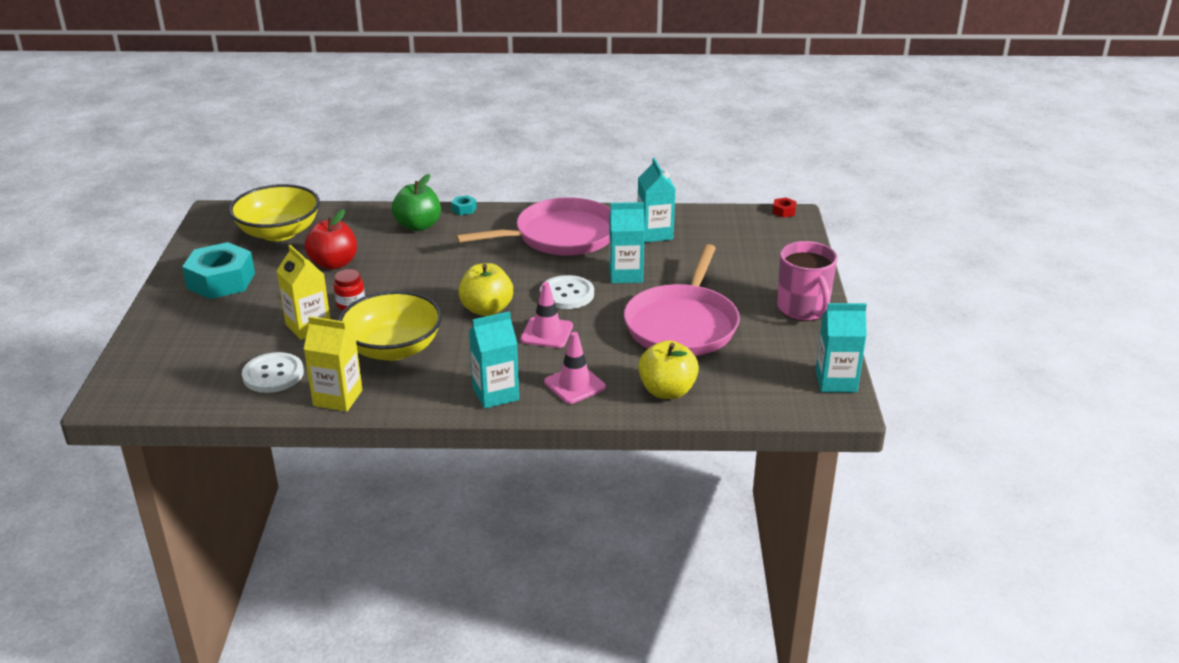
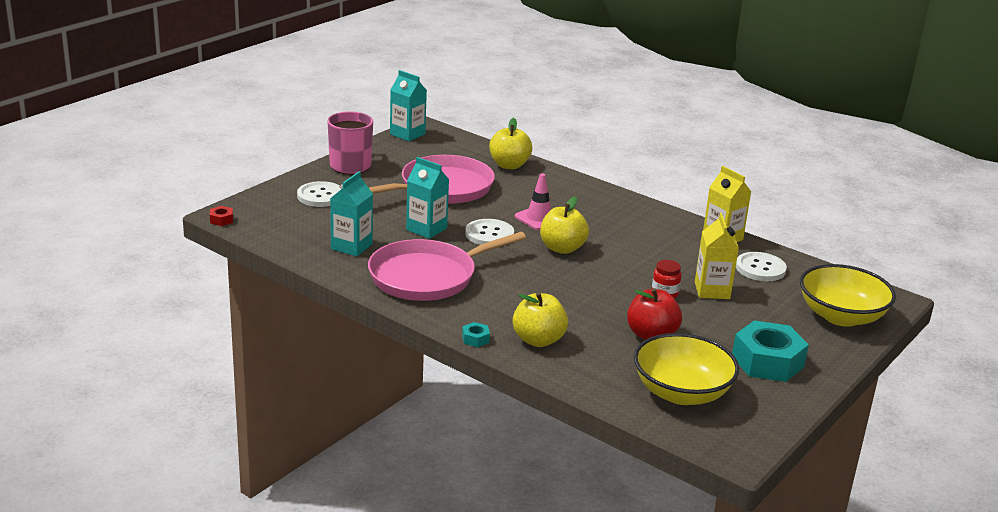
camera: 145 degrees left, 5 degrees down
(393, 349) = (658, 251): yellow bowl -> yellow bowl (841, 316)
(418, 226) = (538, 340): green apple -> yellow apple
(495, 394) = (615, 202): turquoise carton -> none
(561, 236) = (427, 276): pink pan -> pink pan turned 45 degrees counterclockwise
(575, 385) = (560, 188): pink traffic cone -> none
(762, 265) = (320, 196): none -> white button

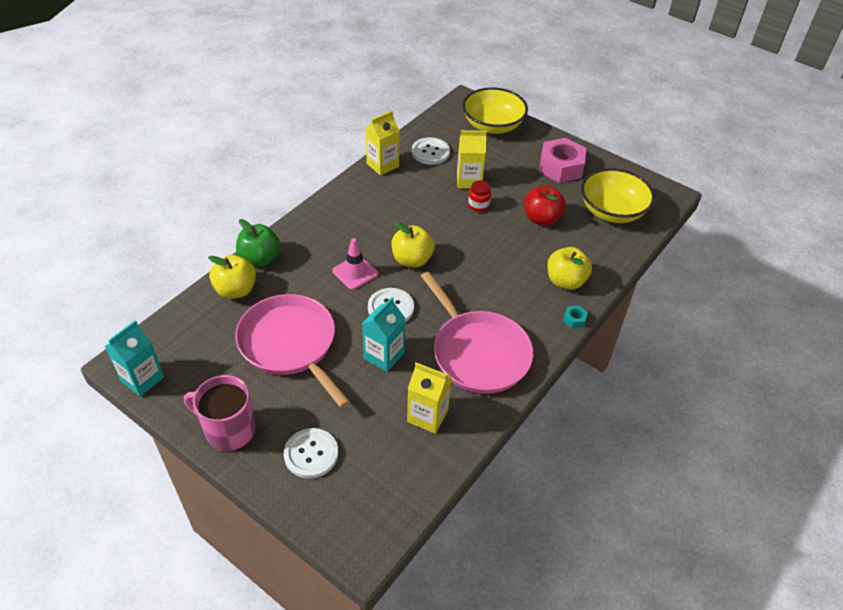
camera: 90 degrees left, 20 degrees up
(221, 220) = (377, 551): red nut -> none
(351, 246) = (427, 416): turquoise carton -> yellow carton
(552, 175) = (260, 259): none -> green apple
(767, 362) = (560, 167): turquoise nut -> pink nut

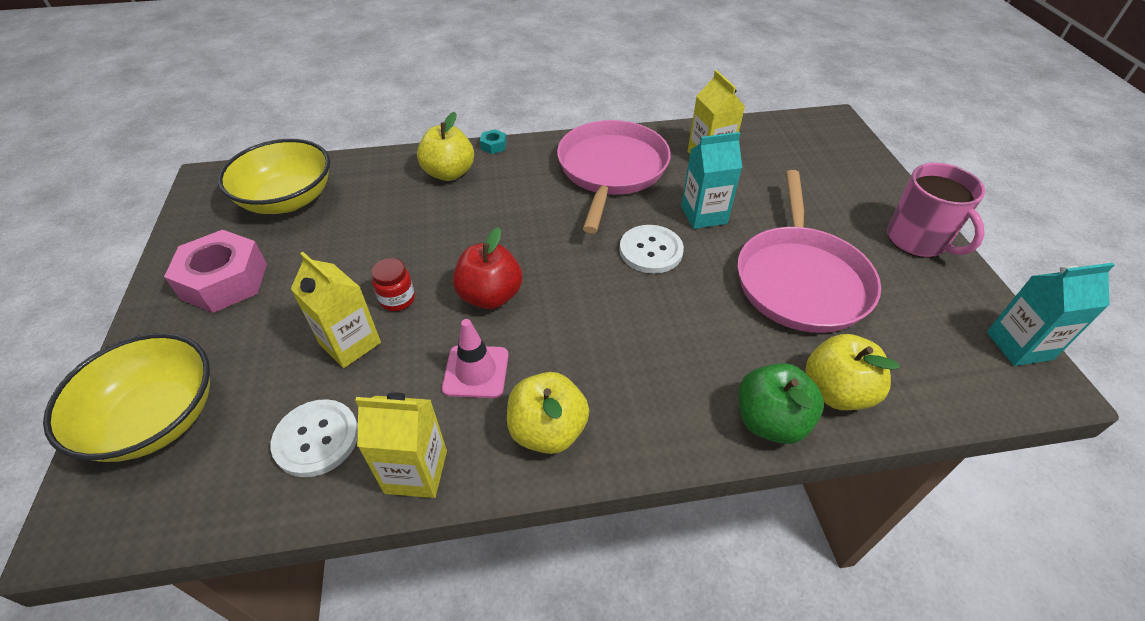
camera: 135 degrees left, 0 degrees up
(311, 454) = (840, 185): white button -> none
(355, 272) = (651, 314): pink traffic cone -> pink traffic cone (476, 371)
(412, 260) = (566, 286): yellow apple -> yellow apple (547, 430)
(541, 219) = (363, 238): red apple -> red apple (490, 296)

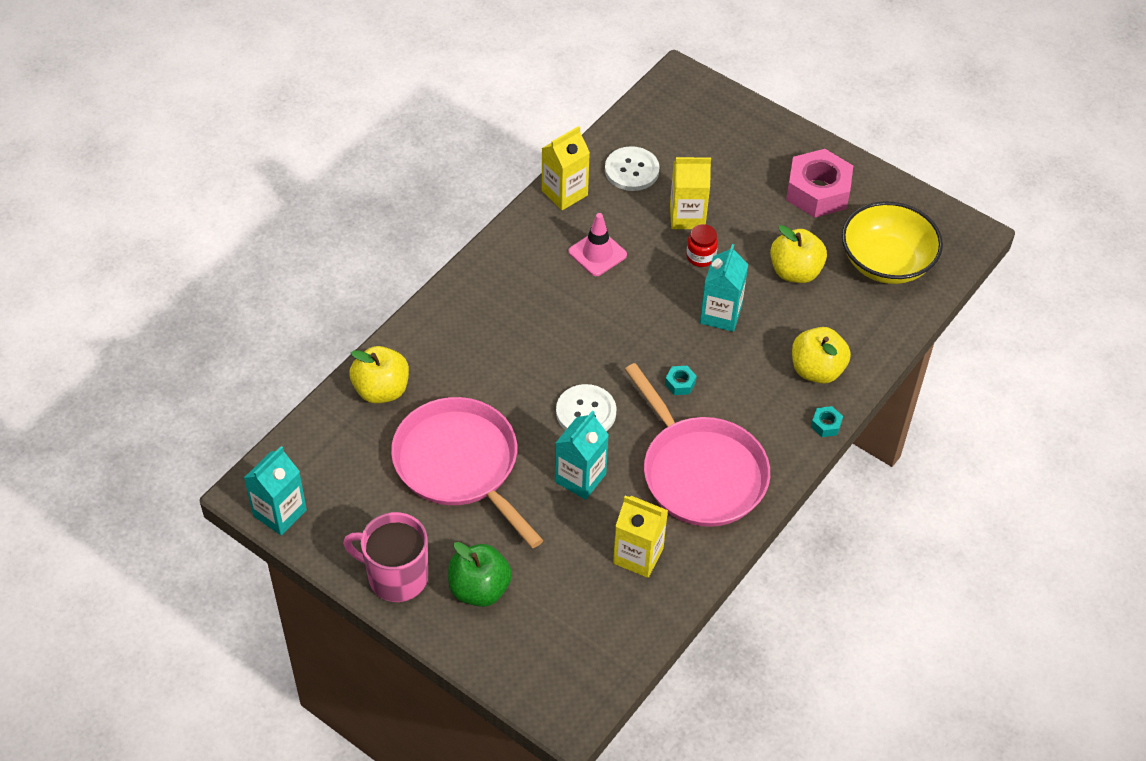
camera: 135 degrees right, 5 degrees up
(156, 419) = (721, 123): yellow bowl -> none
(454, 246) = (720, 314): none -> turquoise carton
(490, 296) = (649, 300): red apple -> none
(547, 430) = (523, 254): yellow apple -> yellow apple (795, 272)
(552, 223) = (680, 383): none -> turquoise nut
(770, 421) = (408, 343): green apple -> green apple (479, 589)

